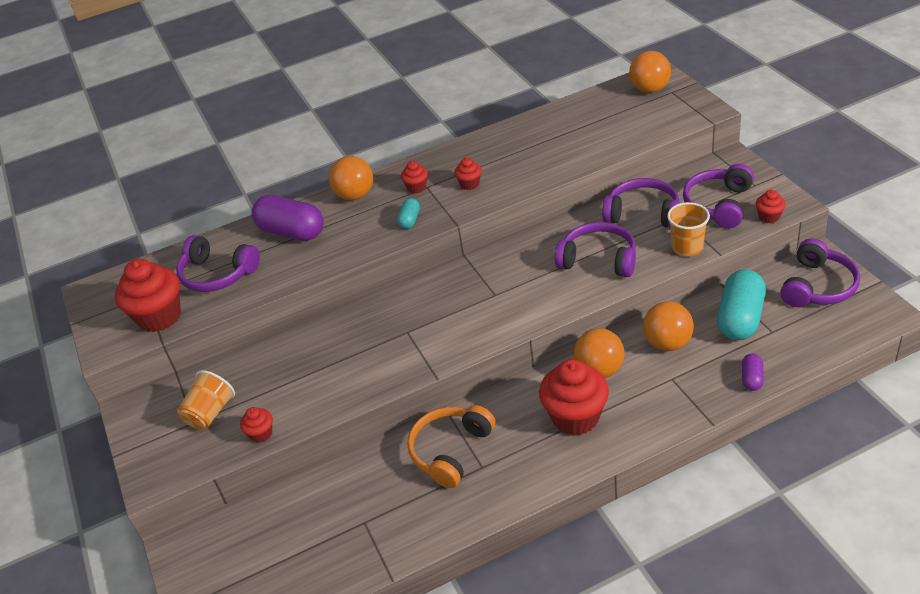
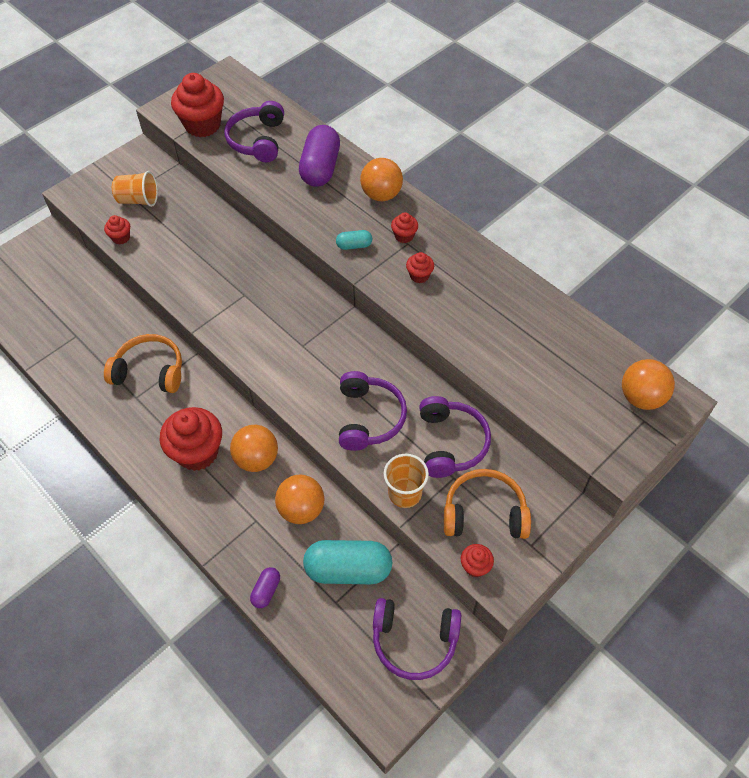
camera: 65 degrees right, 15 degrees up
(719, 205) = (484, 513): purple headphones -> orange headphones
(752, 378) = (266, 591): purple capsule -> purple capsule turned 60 degrees counterclockwise

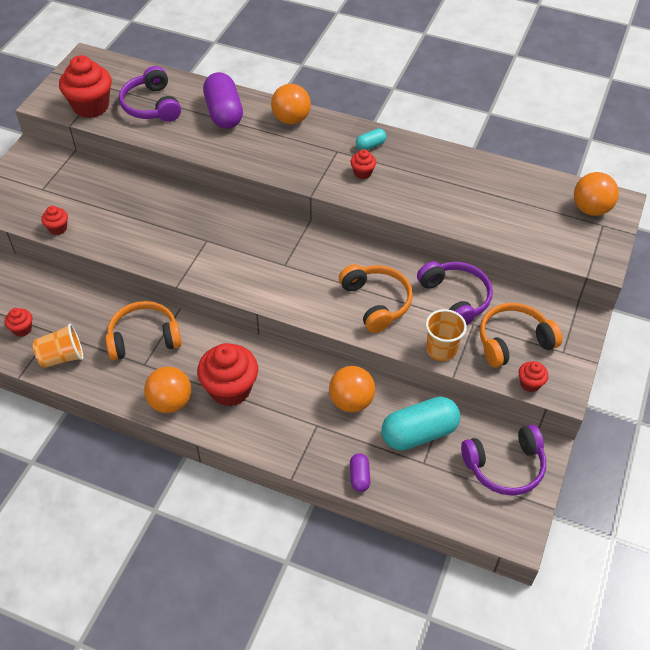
camera: 25 degrees left, 5 degrees down
(138, 200) = (55, 191): orange cup -> orange cup (62, 357)
(257, 459) = (287, 376): orange ball -> orange ball (170, 402)
(354, 245) = (292, 166): turquoise capsule -> turquoise capsule (370, 145)
(368, 418) = (376, 302): purple headphones -> orange headphones
(404, 236) = (330, 146): red cupcake -> red cupcake (22, 329)

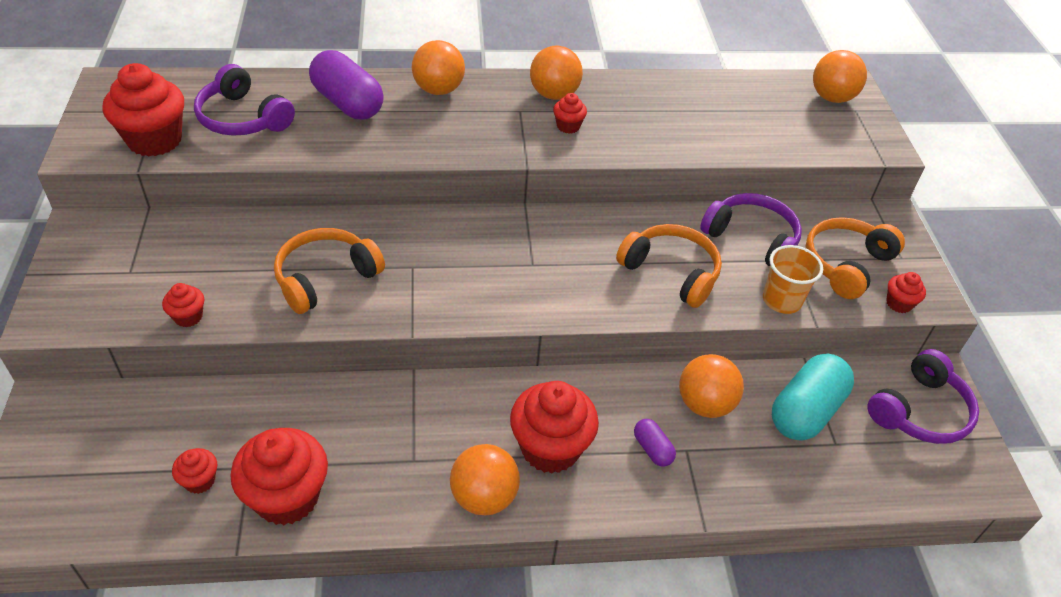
camera: 30 degrees left, 5 degrees down
(62, 357) = (287, 497): orange cup -> red cupcake
(144, 338) = (390, 426): orange headphones -> orange headphones (326, 278)
(359, 477) = (781, 492): purple capsule -> purple capsule (652, 449)
(370, 145) = (554, 95): turquoise capsule -> orange ball

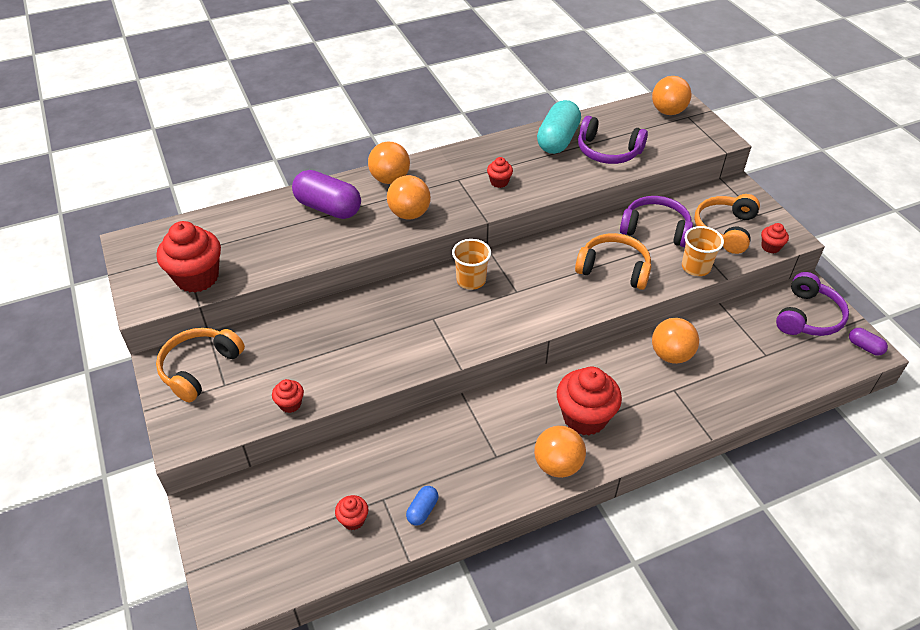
camera: 15 degrees left, 0 degrees up
(243, 118) = (255, 241): purple headphones -> purple headphones (608, 151)
(287, 497) = (422, 510): red cupcake -> blue capsule
(326, 278) = (375, 345): orange headphones -> orange headphones (200, 368)
(483, 235) = (471, 280): none -> orange cup
(554, 95) = (476, 160): orange ball -> orange ball (409, 214)
(652, 449) = (652, 396): purple capsule -> purple capsule (864, 347)
(805, 411) = (737, 339): turquoise capsule -> turquoise capsule (557, 140)

